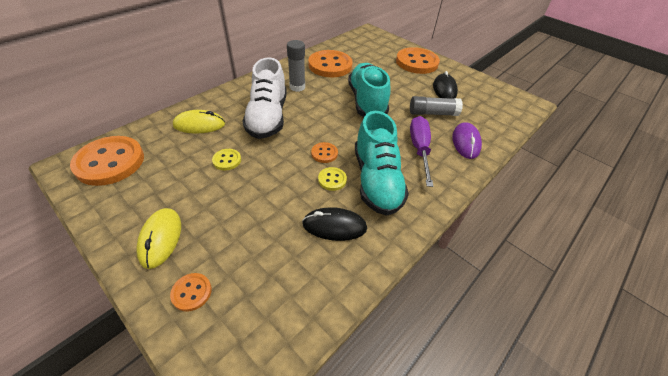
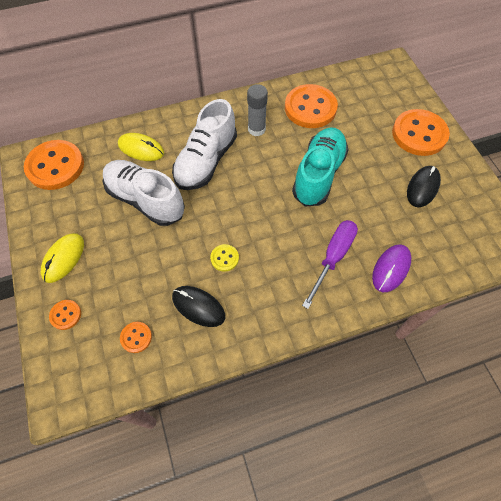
camera: 30 degrees right, 15 degrees up
(227, 160) = (145, 200): yellow button -> white shoe
(324, 153) = (235, 225): orange button -> orange button (136, 337)
(376, 180) = (265, 276): turquoise shoe -> none
(432, 113) = (382, 216): grey glue stick -> none

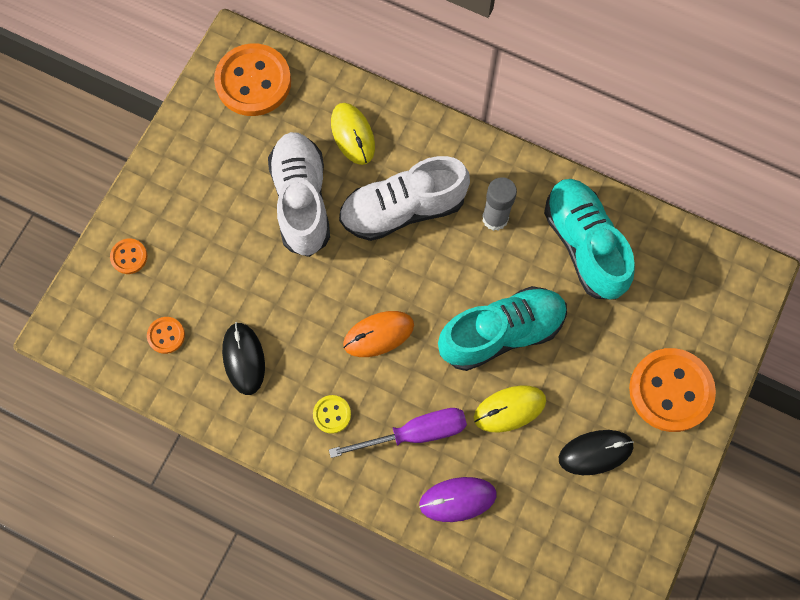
camera: 45 degrees right, 10 degrees up
(63, 258) = (174, 196): yellow mouse -> yellow mouse (509, 409)
(224, 258) = (313, 334): yellow button -> yellow button (332, 414)
(259, 228) = (378, 334): none -> orange mouse
(310, 108) = (584, 245): orange button -> turquoise shoe

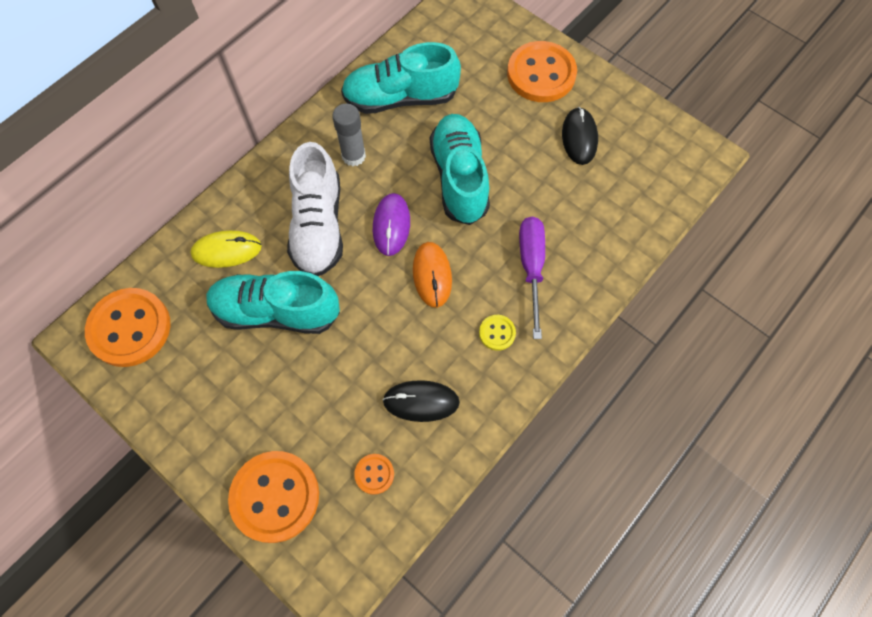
camera: 75 degrees left, 5 degrees down
(129, 257) = (275, 496): orange button -> orange button, size x2.20
(301, 200) = (276, 311): white shoe -> turquoise shoe
(457, 499) = (597, 248): purple mouse -> purple mouse (391, 225)
(509, 409) = (528, 189): yellow mouse -> none

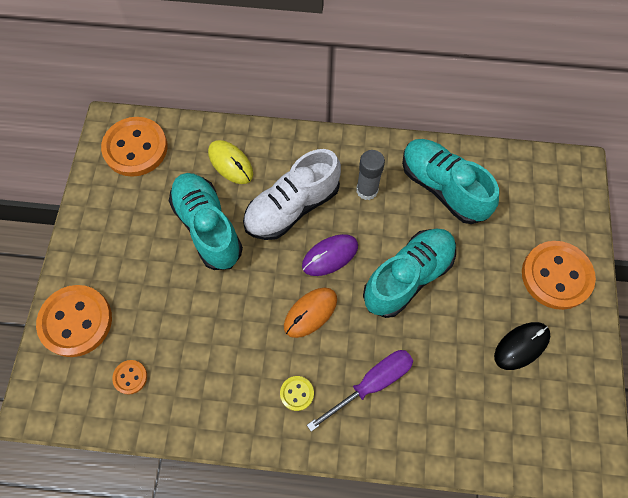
camera: 55 degrees right, 0 degrees up
(421, 401) = (205, 373): black mouse -> none

